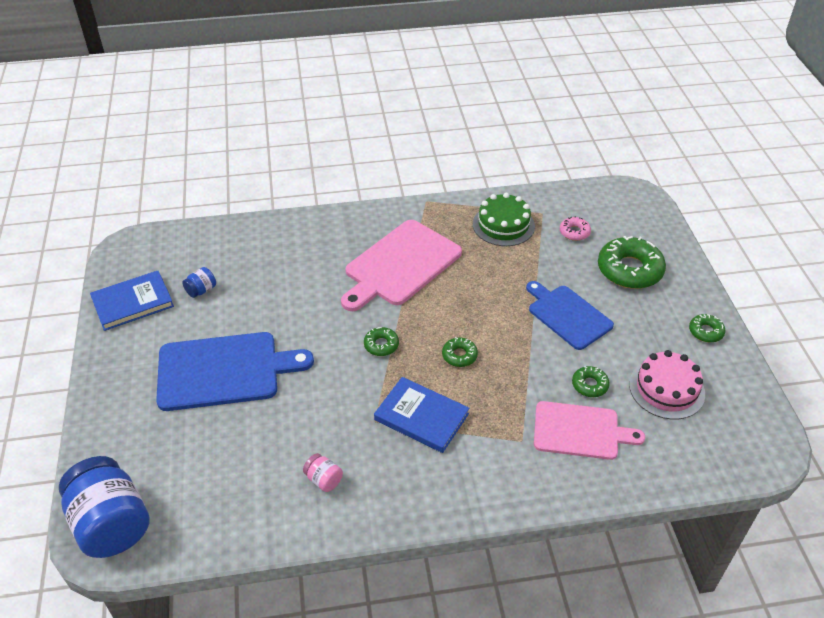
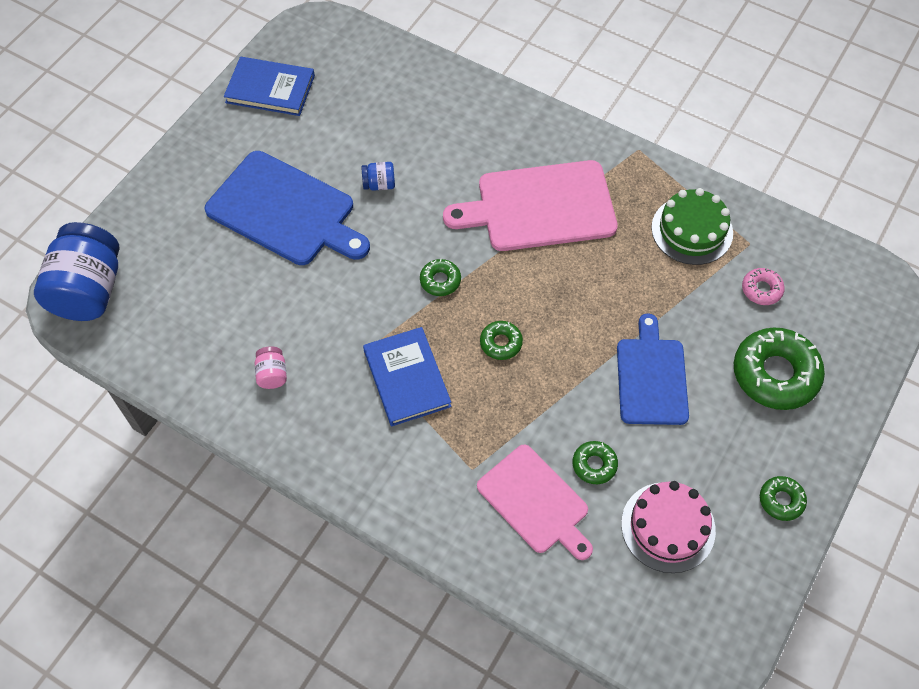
camera: 40 degrees right, 15 degrees up
(201, 290) = (336, 114): blue jar -> blue jar (379, 184)

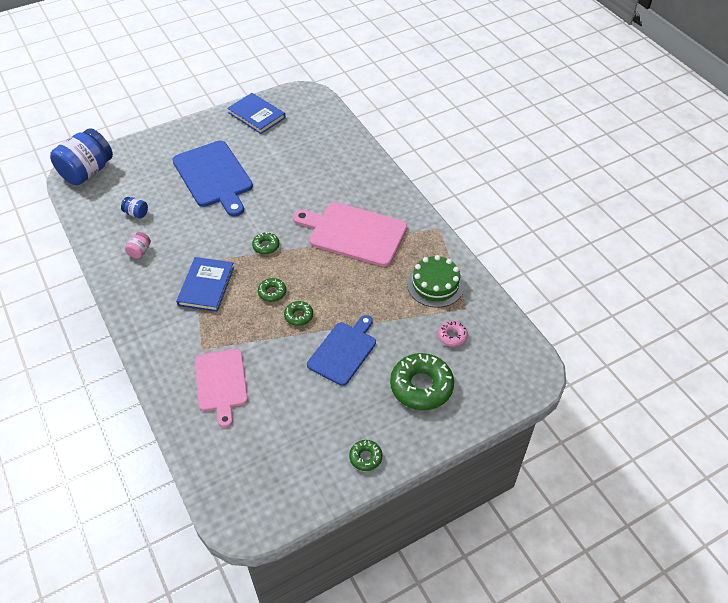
camera: 30 degrees right, 10 degrees down
(379, 184) = (274, 184): blue jar -> blue jar (136, 213)
(594, 465) = (270, 380): green donut -> green donut (299, 316)
(668, 527) = (285, 435): pink cake -> none

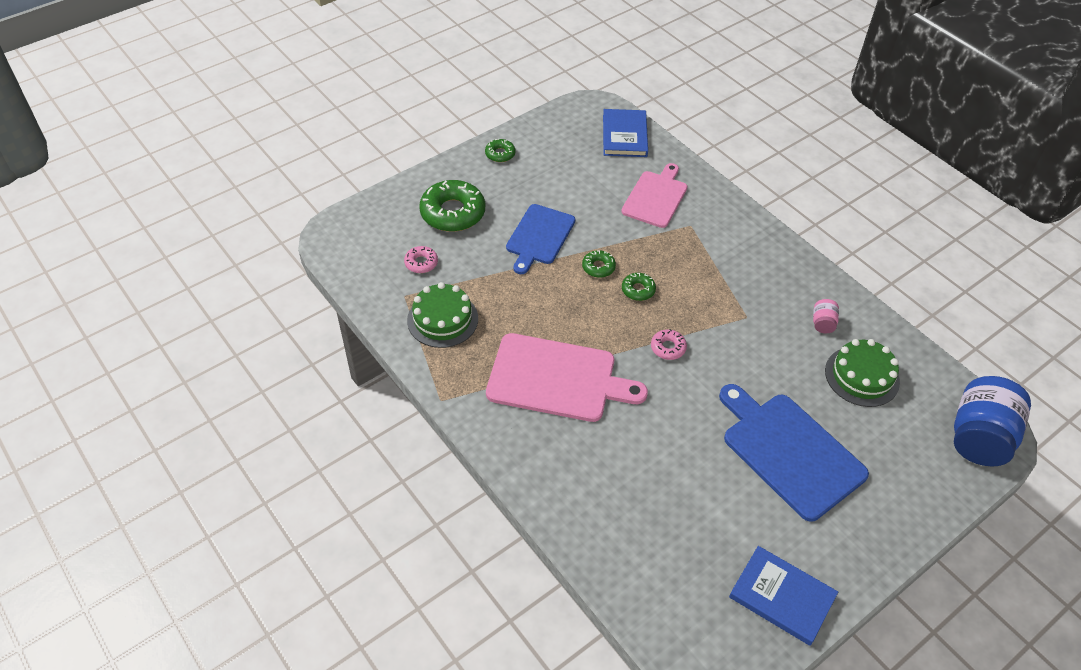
camera: 170 degrees right, 0 degrees up
(136, 213) = (862, 376): blue jar -> green cake
(206, 286) = (718, 289): blue book -> blue book (624, 135)
(221, 383) = (655, 197): pink cutting board -> pink cutting board turned 45 degrees clockwise
(266, 246) = (668, 348): green donut -> pink donut

